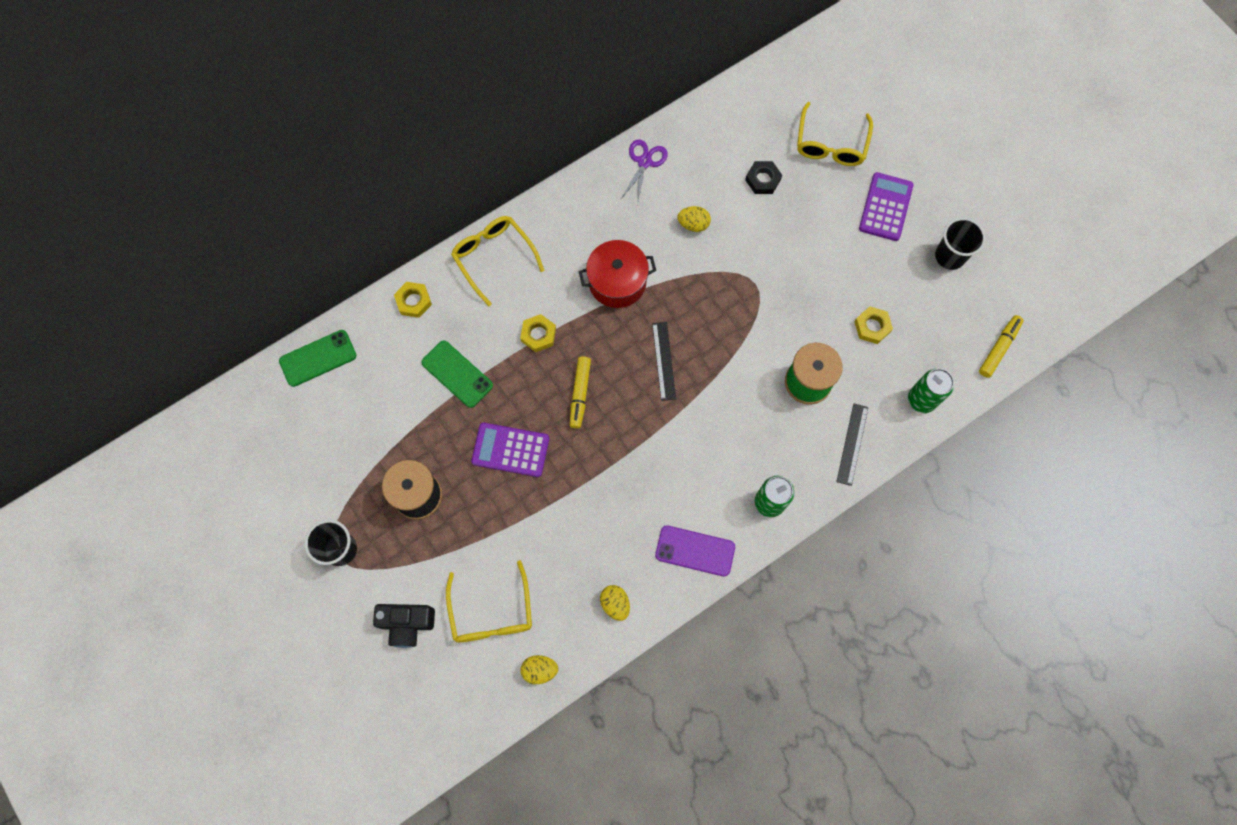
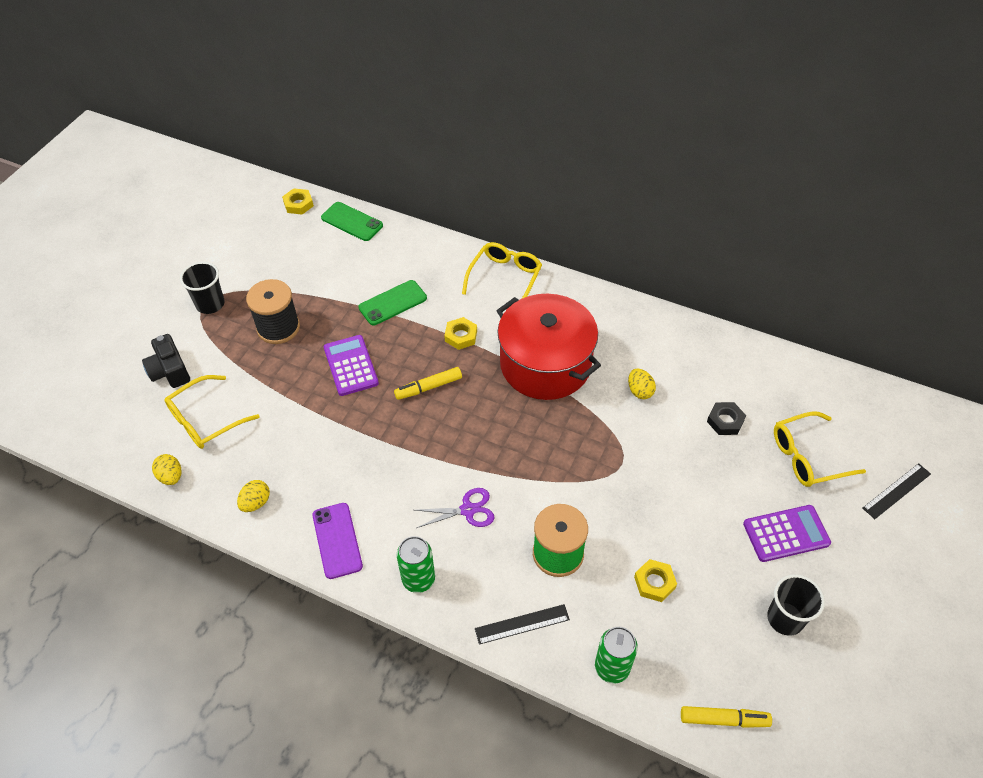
camera: 60 degrees right, 20 degrees down
(413, 301) = (434, 250): yellow nut -> yellow nut (298, 204)
(457, 374) = (393, 303): green phone -> green phone turned 45 degrees clockwise
(617, 282) = (545, 364): red pot -> red pot, size x1.62
(644, 162) = (666, 331): purple scissors -> purple scissors (468, 510)
(664, 361) = (499, 431): black ruler -> black ruler (897, 491)

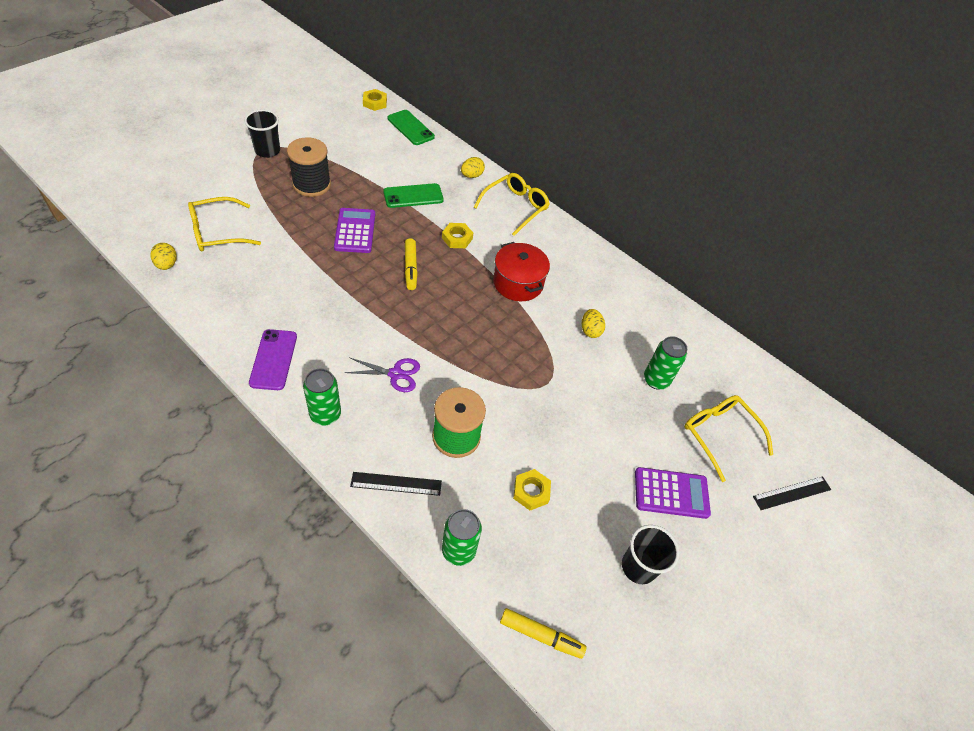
camera: 10 degrees right, 0 degrees up
(170, 371) = (209, 188): black camera -> none
(256, 503) = (223, 307): yellow egg -> yellow egg (471, 175)
(428, 387) = (410, 268): yellow marker -> yellow marker turned 90 degrees counterclockwise
(545, 364) = (518, 283): red pot -> red pot, size x0.62
(725, 421) = (656, 380): black nut -> green can
(807, 456) = (719, 435): yellow glasses -> yellow glasses turned 60 degrees clockwise

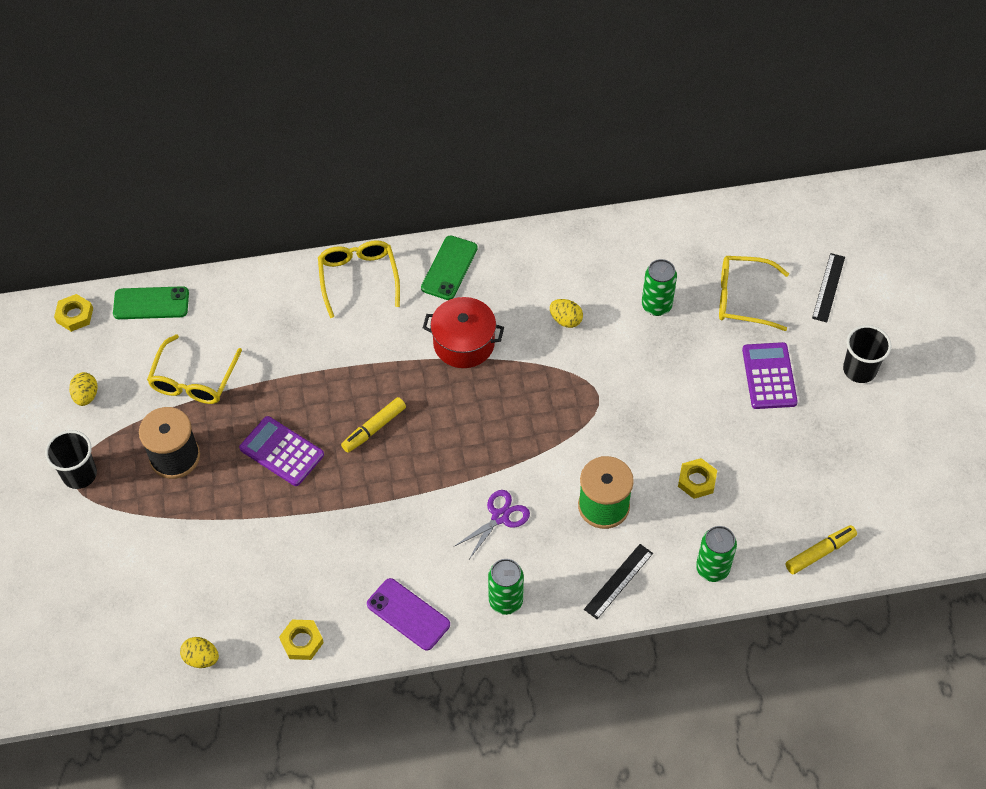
camera: 45 degrees left, 5 degrees up
(217, 232) = (185, 587): yellow glasses -> yellow glasses (193, 380)
(410, 268) = (374, 428): yellow marker -> yellow marker turned 105 degrees clockwise
(413, 196) = (269, 366): green phone -> green phone (449, 268)
(457, 238) = (363, 361): yellow nut -> yellow nut (302, 641)
(471, 175) = (279, 289): yellow egg -> yellow egg (86, 396)
(638, 567) = (813, 446): black cup -> black cup (859, 370)
(671, 493) = (769, 376): purple calculator -> purple calculator turned 45 degrees counterclockwise

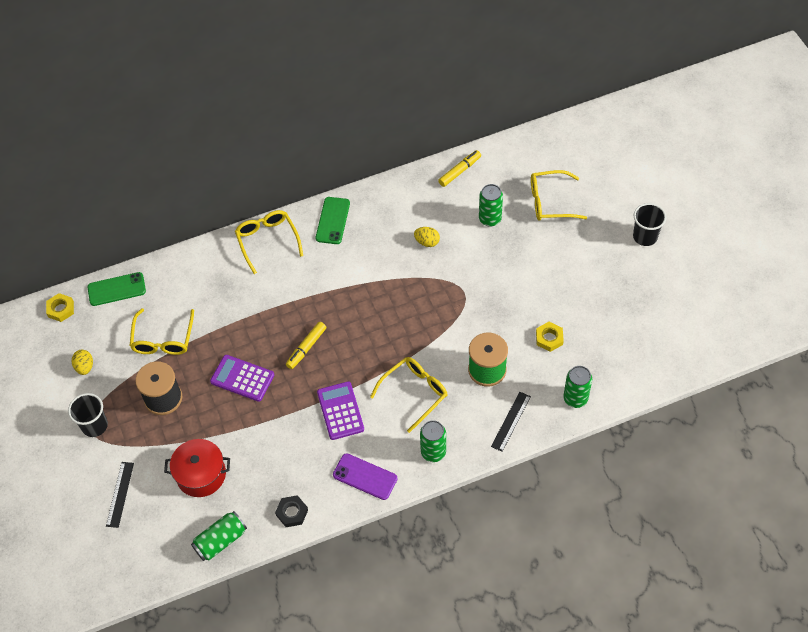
camera: 10 degrees left, 0 degrees up
(201, 658) = (220, 540): yellow egg -> green can
(302, 641) = (292, 513): yellow nut -> black nut
(464, 343) = (357, 273): red pot -> red pot (201, 474)
(500, 517) = (414, 393): purple scissors -> yellow glasses
(769, 376) = (582, 254): purple calculator -> purple calculator (340, 411)
(820, 552) = (648, 371): yellow marker -> yellow marker (460, 171)
(828, 287) = (609, 182): black ruler -> black ruler (120, 494)

